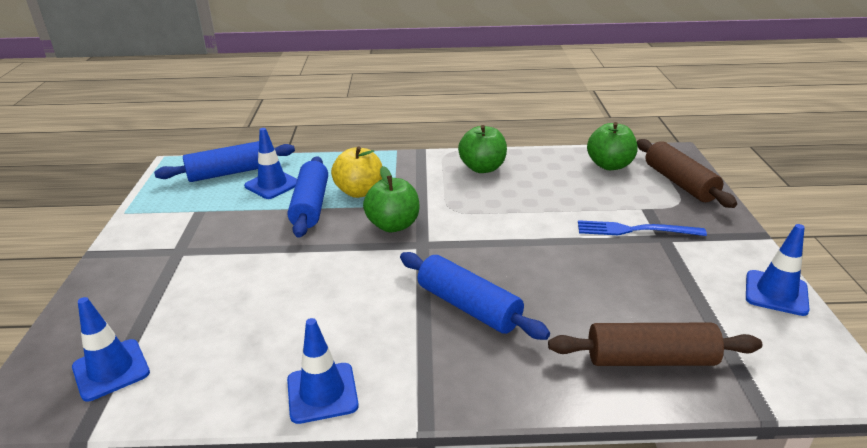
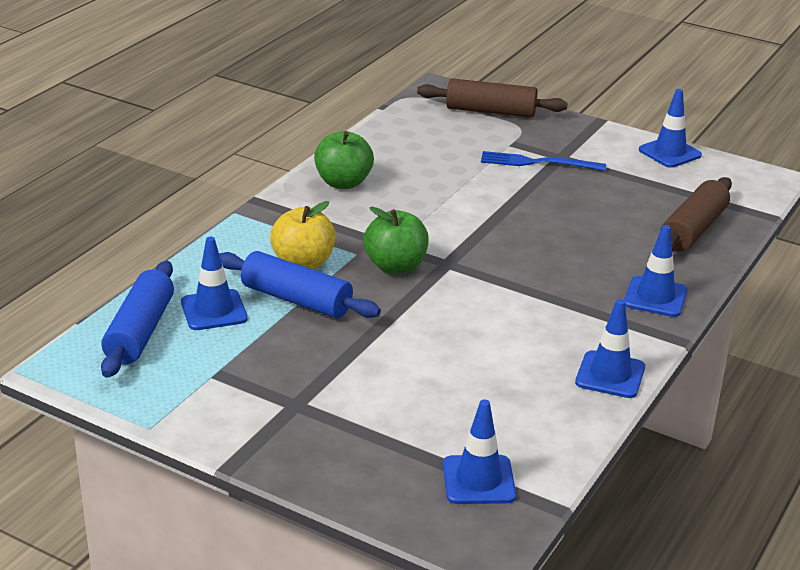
camera: 60 degrees left, 0 degrees up
(468, 306) = (564, 275): blue rolling pin -> none
(489, 376) = (655, 297): none -> blue traffic cone
(609, 165) = (421, 124): green apple -> none
(635, 230) = (537, 162): blue fork -> blue fork turned 60 degrees clockwise

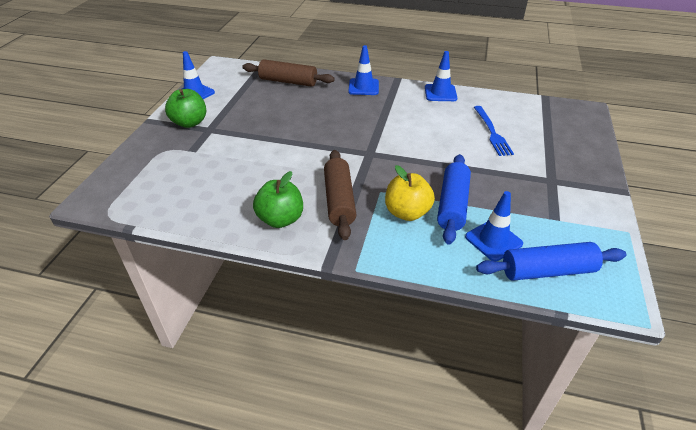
camera: 105 degrees left, 10 degrees up
(395, 266) = (385, 172): green apple -> green apple (190, 123)
(478, 480) = (549, 116): blue traffic cone -> none
(490, 111) = (137, 167): brown rolling pin -> brown rolling pin (339, 200)
(537, 162) = (220, 137): blue fork -> blue fork (492, 132)

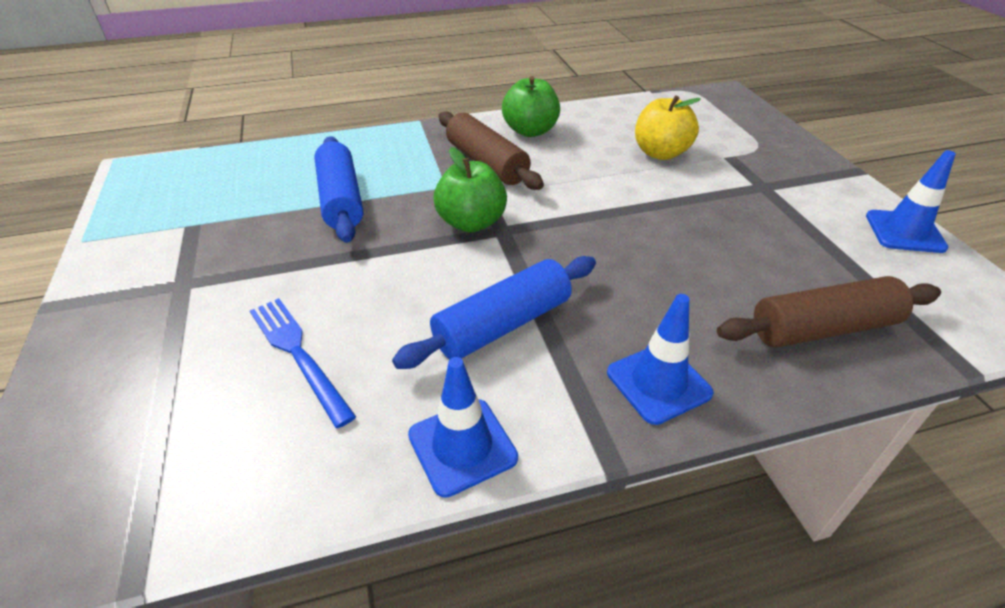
camera: 150 degrees right, 0 degrees up
(190, 123) = (804, 185): green apple -> green apple (471, 223)
(407, 212) = (396, 175): yellow apple -> yellow apple (660, 153)
(493, 240) = (279, 179): blue traffic cone -> none
(547, 271) = (214, 170): blue rolling pin -> blue rolling pin (502, 325)

